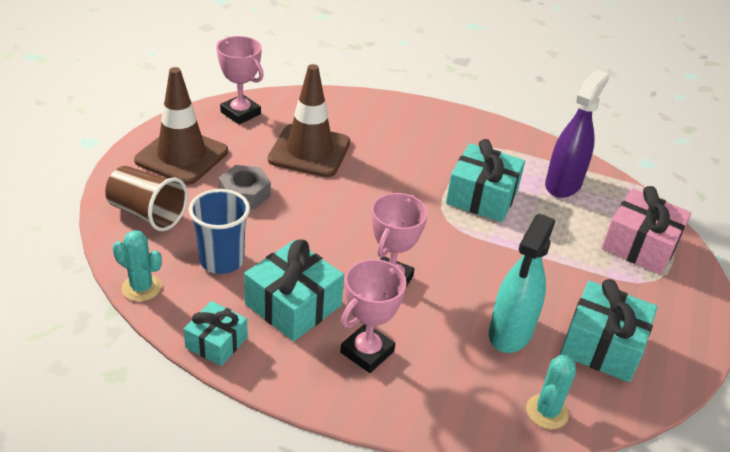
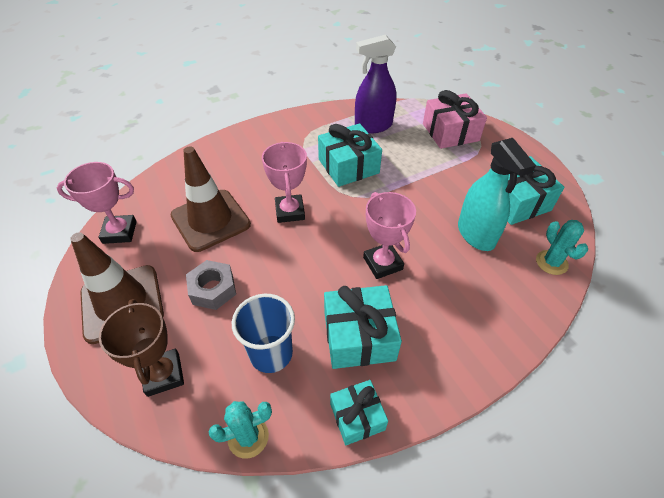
camera: 45 degrees left, 10 degrees up
(147, 214) = (163, 374): brown cup -> brown trophy
(367, 352) = (439, 321): pink trophy -> pink trophy (290, 211)
(563, 184) = (373, 126): purple spray bottle -> purple spray bottle turned 90 degrees counterclockwise

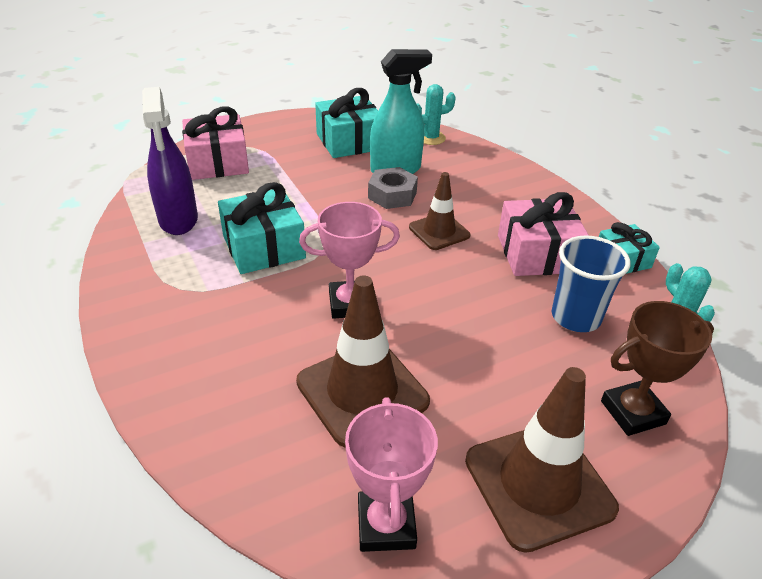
camera: 90 degrees left, 10 degrees down
(213, 289) = (496, 376): grey nut -> grey nut (392, 195)
(359, 336) = (537, 253): turquoise gift -> pink gift
(382, 263) = (439, 231): pink trophy -> brown traffic cone

